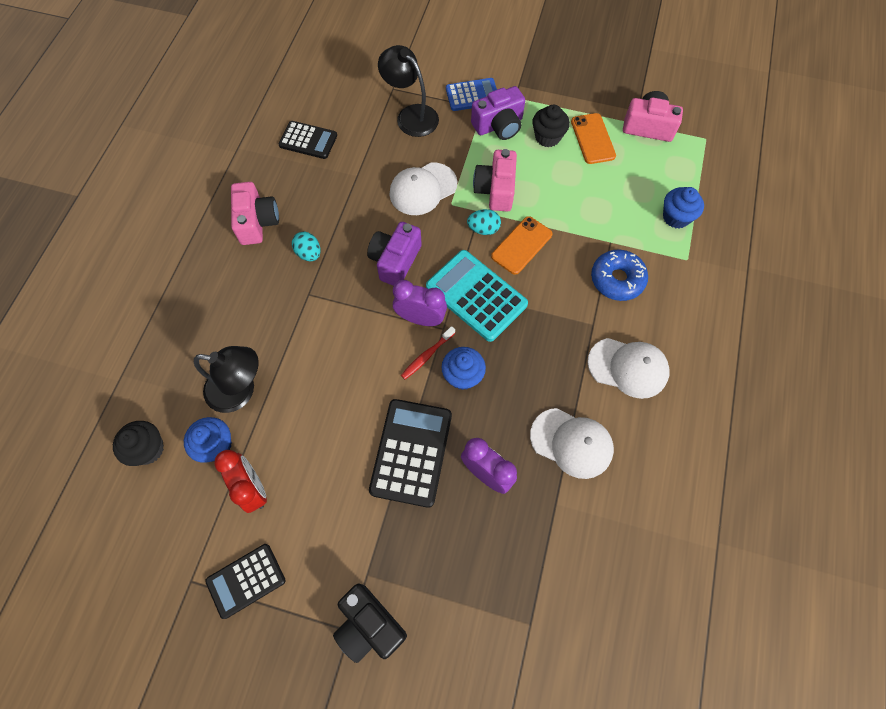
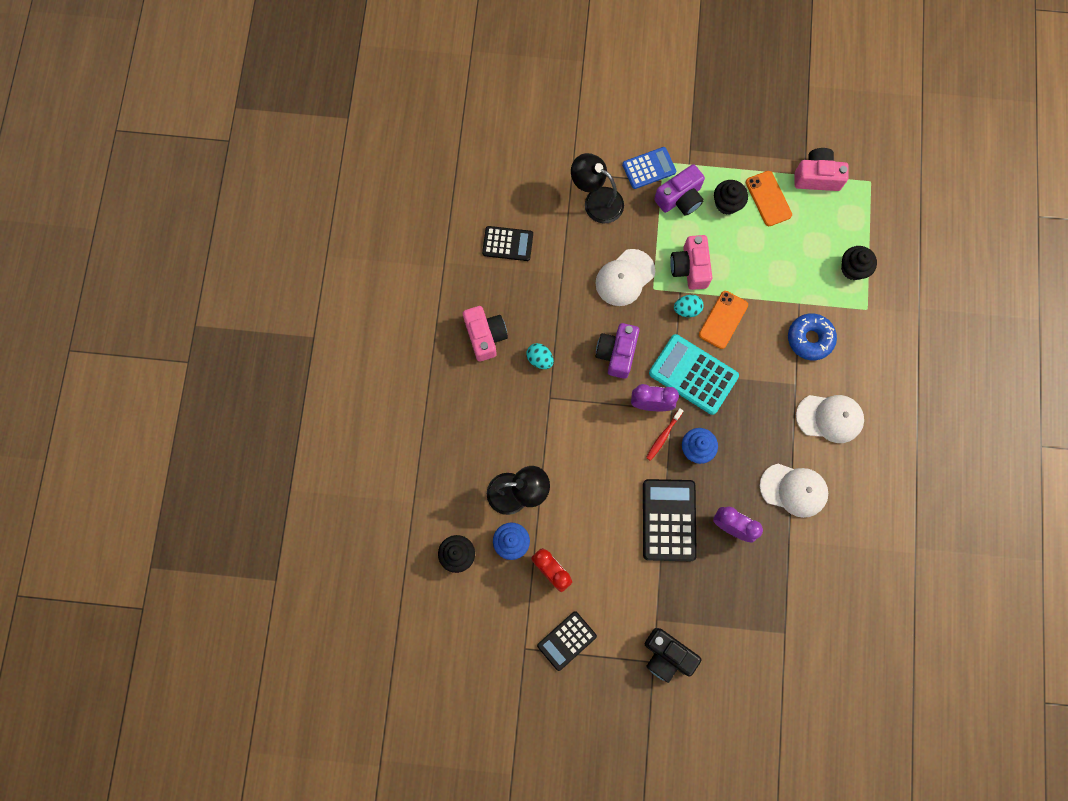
camera: 10 degrees left, 10 degrees up
(676, 217) = (853, 269): blue cupcake -> black cupcake

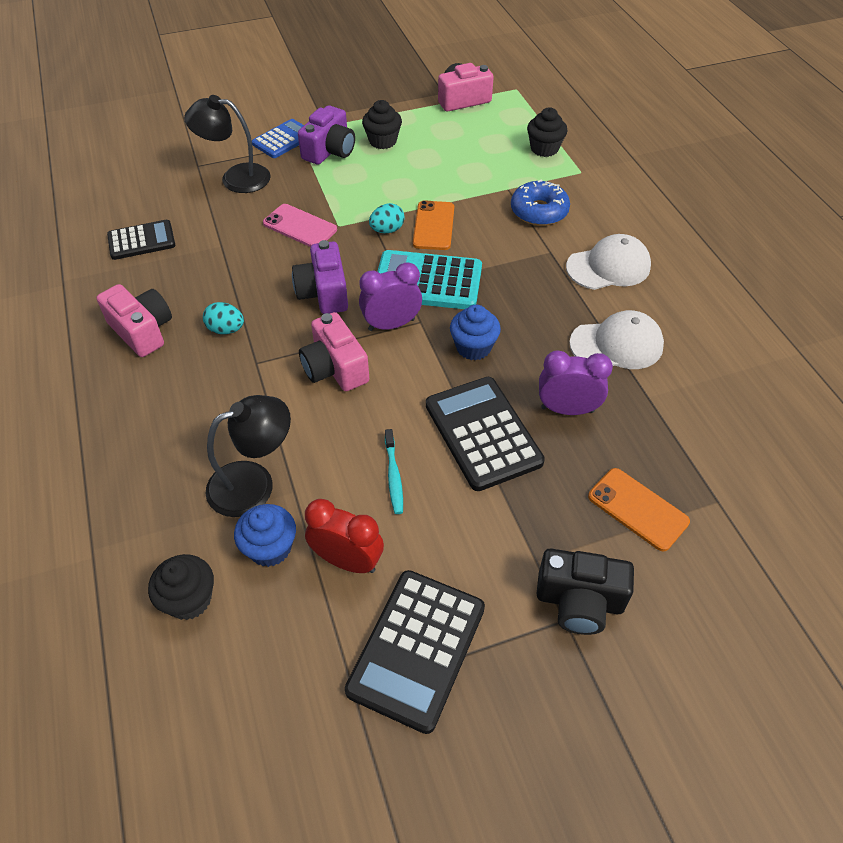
camera: 25 degrees left, 25 degrees down
(566, 640) = (416, 649): black calculator -> black calculator, size x1.57
(600, 526) = (393, 476): none -> turquoise toothbrush
(625, 278) = (300, 226): white cap -> pink phone
(663, 436) = (425, 350): red toothbrush -> none
(690, 268) = (371, 197): pink camera -> pink camera (335, 368)
(768, 198) = (423, 126): orange phone -> orange phone (637, 509)

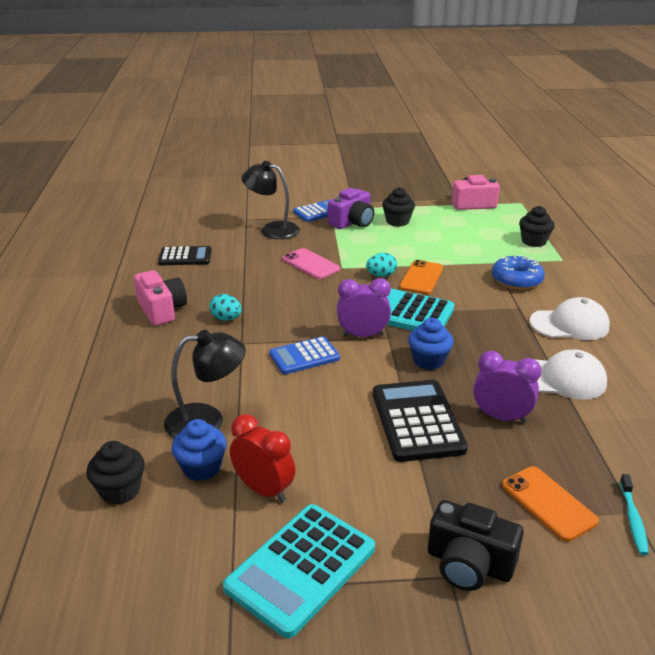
camera: 15 degrees right, 20 degrees down
(323, 293) = (314, 307): purple camera -> none
(335, 368) = (304, 356): pink camera -> blue calculator
(393, 476) = (327, 437): turquoise toothbrush -> turquoise toothbrush (633, 519)
(416, 649) = (301, 568): black calculator -> turquoise calculator

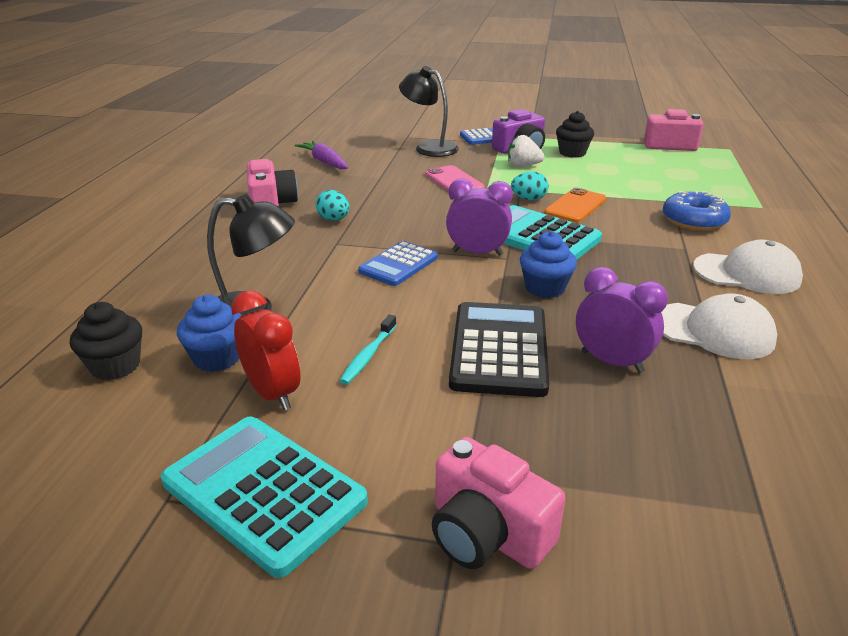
camera: 15 degrees right, 0 degrees up
(185, 257) = (324, 162): black calculator -> purple carrot
(301, 568) = (264, 492): turquoise calculator -> turquoise calculator turned 75 degrees clockwise
(304, 356) = (398, 264): blue calculator -> blue calculator turned 45 degrees counterclockwise
(362, 240) = (523, 165): none -> white strawberry
(469, 564) = (487, 533): black camera -> pink camera
(533, 241) = (731, 186): black cupcake -> none
(548, 503) = (635, 476): orange phone -> none
(633, 519) = (758, 523): turquoise toothbrush -> turquoise toothbrush (368, 355)

